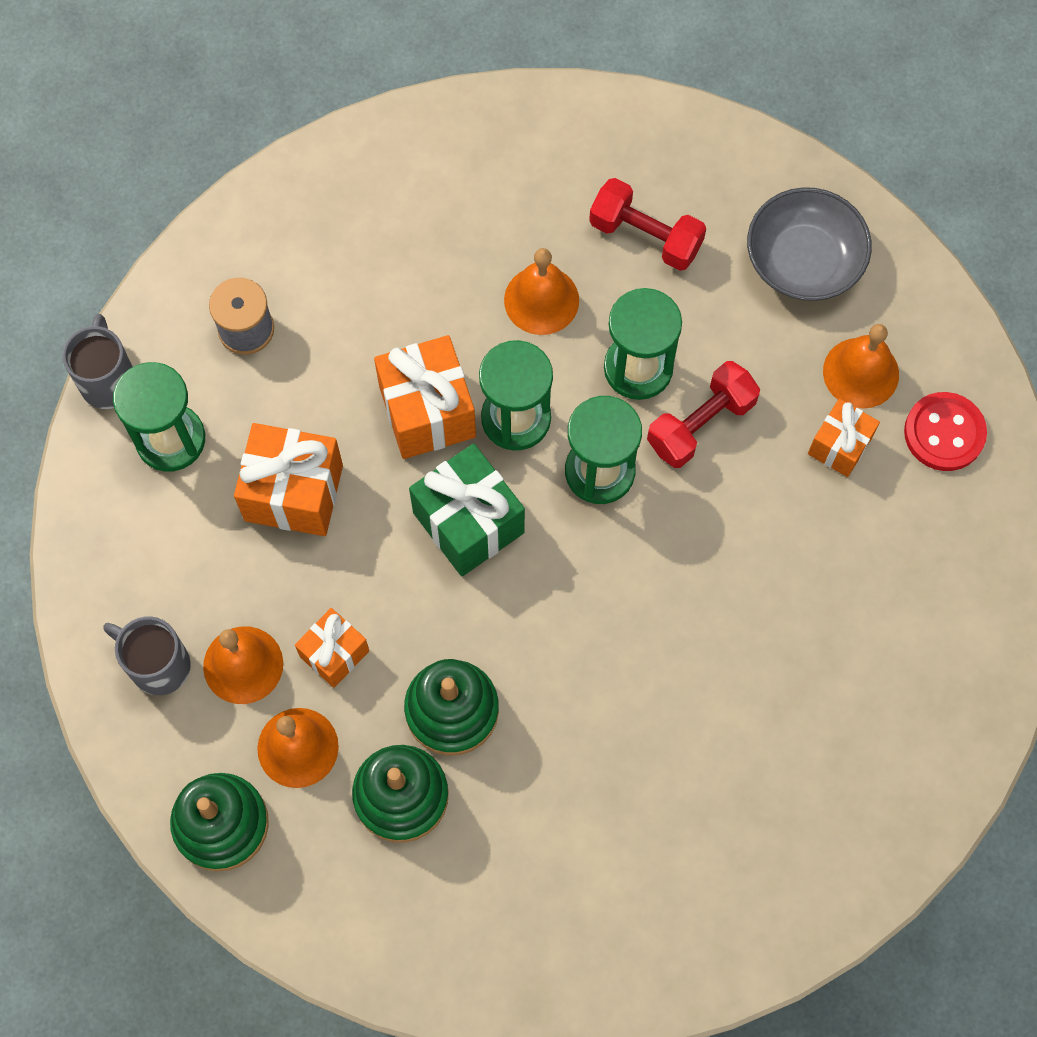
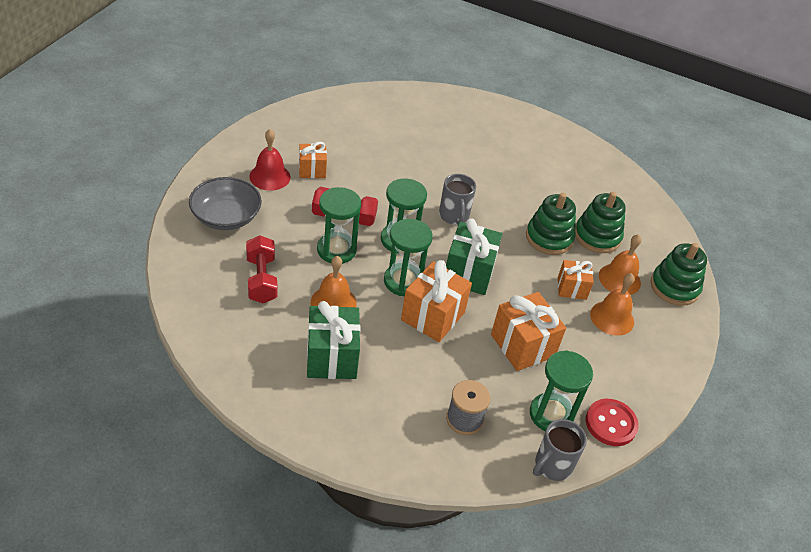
camera: 135 degrees left, 25 degrees down
(158, 665) = (647, 349): grey mug -> grey mug (454, 216)
(452, 239) = (331, 357): none -> green gift
(861, 372) = (270, 176): orange bell -> red bell
(944, 433) = (276, 142): red button -> red button (611, 424)

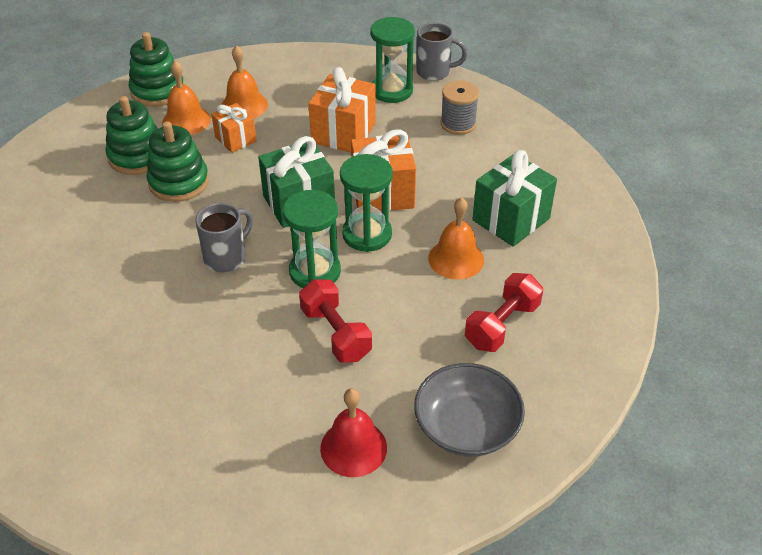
camera: 125 degrees left, 0 degrees up
(312, 170) = (292, 419): orange gift -> none
(336, 250) = (390, 304): green hourglass -> none
(611, 424) = (360, 64): red button -> none

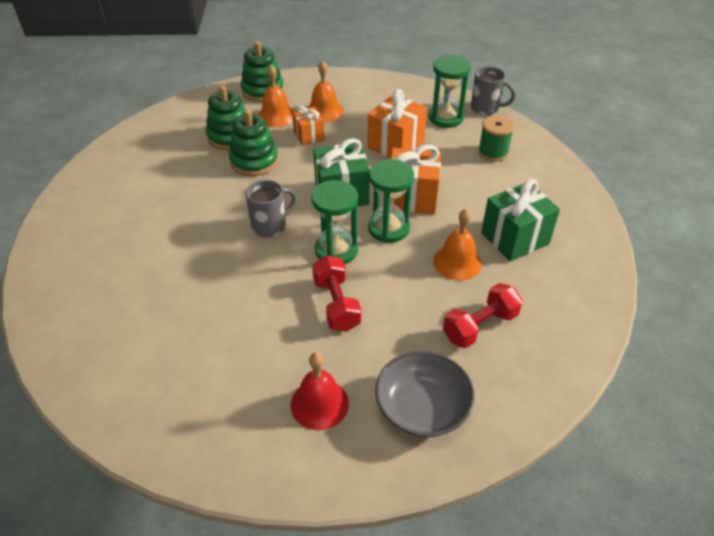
camera: 15 degrees right, 0 degrees up
(458, 124) = (493, 152): grey spool -> green spool

